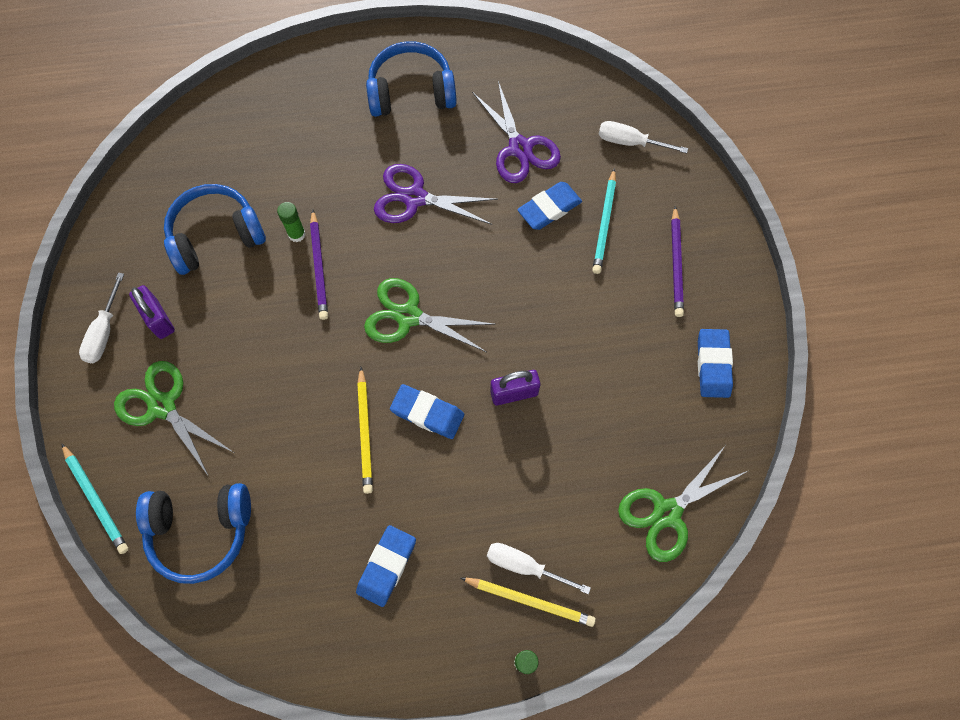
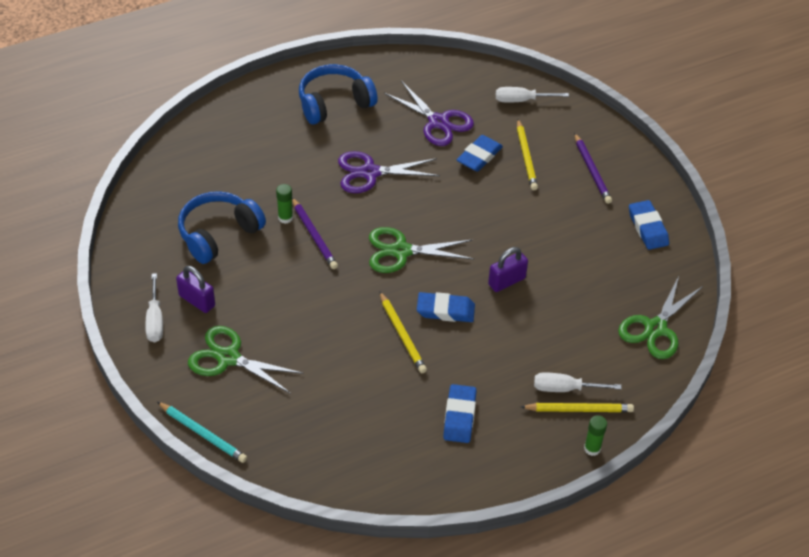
camera: 20 degrees left, 20 degrees down
(201, 531) = (300, 432): blue headphones -> none
(604, 223) = (526, 157): turquoise pencil -> yellow pencil

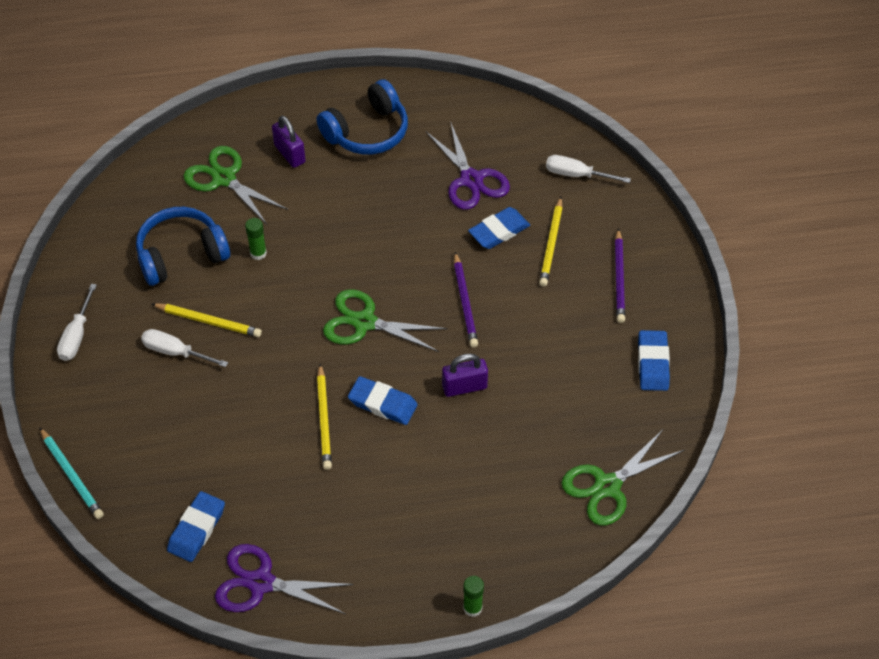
camera: 20 degrees right, 5 degrees up
(197, 301) = (127, 325): purple padlock -> purple padlock (289, 154)
(228, 358) = (133, 398): green scissors -> green scissors (224, 178)
(314, 235) = (279, 281): purple pencil -> purple pencil (465, 302)
(334, 103) = (367, 131): blue headphones -> blue headphones turned 150 degrees clockwise
(370, 172) = (370, 222): purple scissors -> purple scissors (261, 583)
(459, 416) = (344, 530): blue eraser -> blue eraser (196, 529)
(565, 388) = (474, 530): white screwdriver -> white screwdriver (175, 352)
(579, 409) = (478, 558): yellow pencil -> yellow pencil (208, 321)

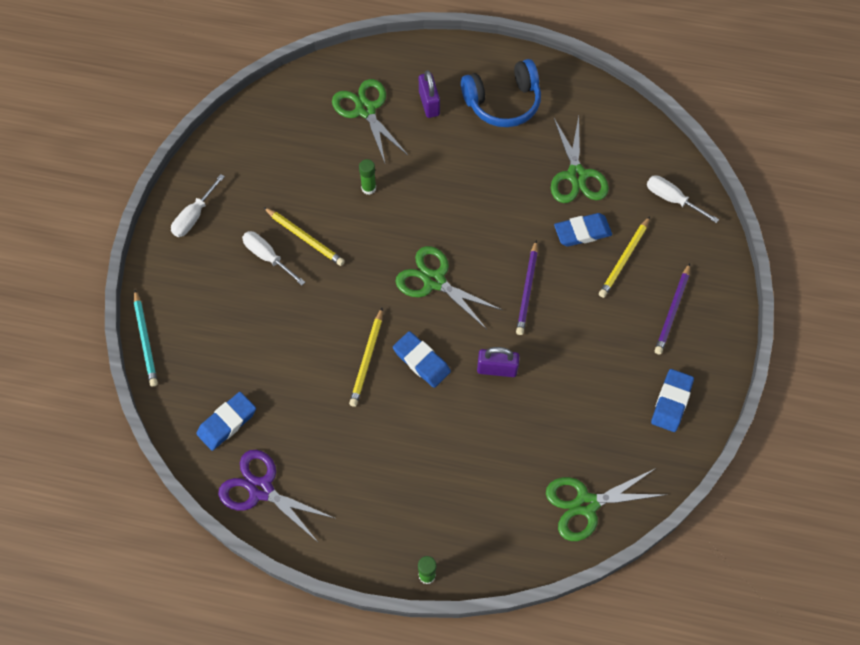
camera: 20 degrees right, 10 degrees up
(181, 255) = (305, 170): blue headphones -> none
(471, 180) = (576, 175): purple scissors -> green scissors

